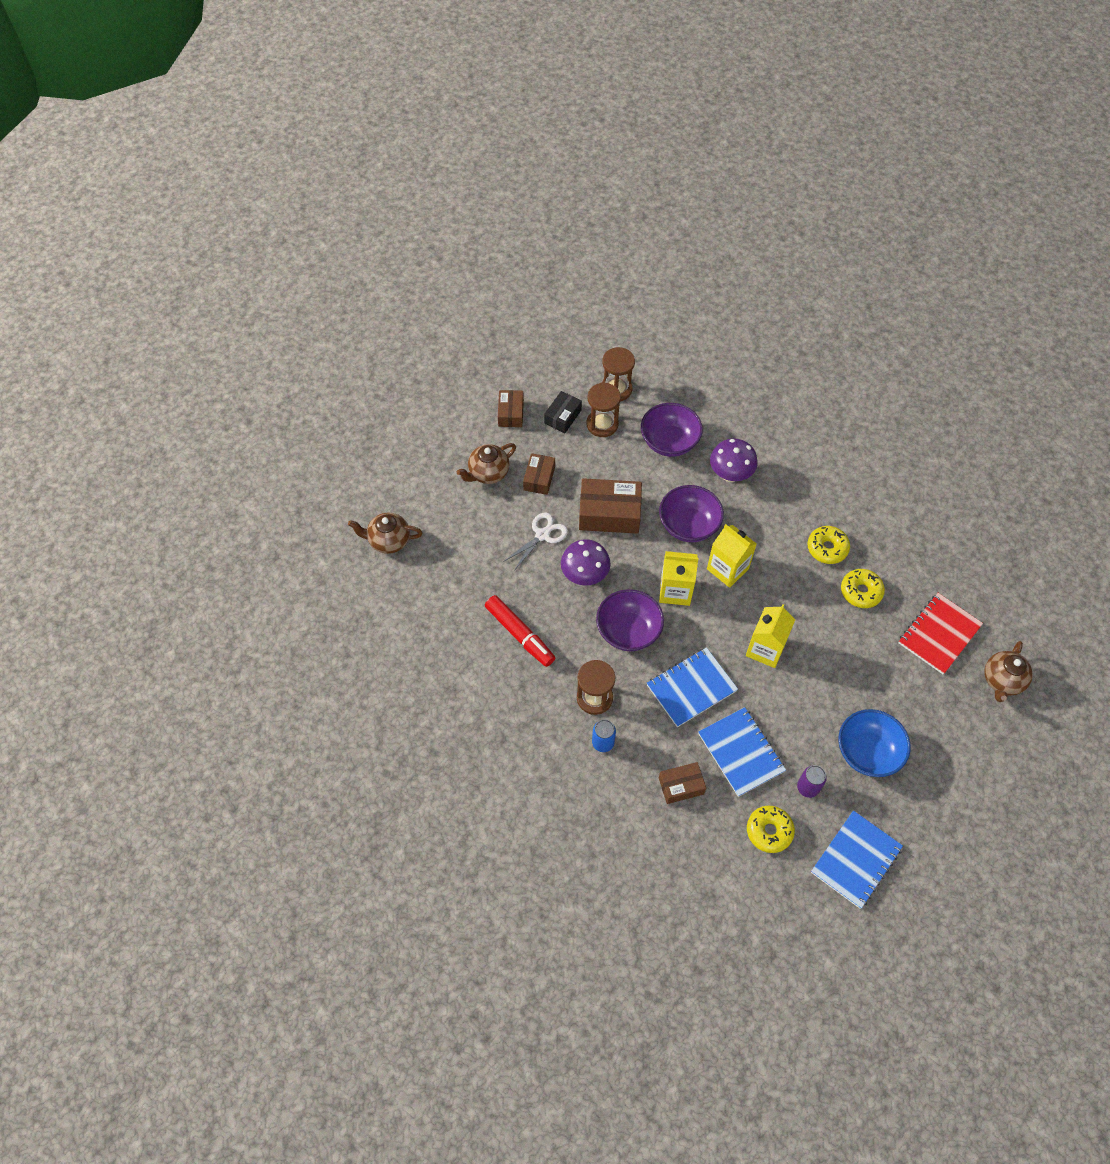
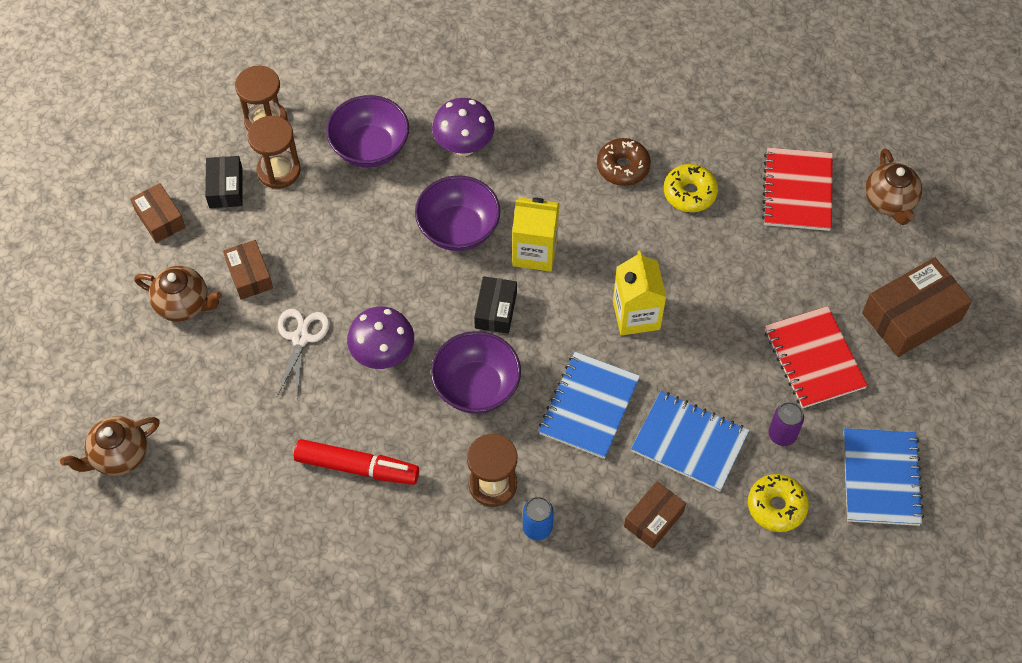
camera: 35 degrees left, 0 degrees up
(488, 473) = (183, 304): brown teapot -> brown teapot turned 90 degrees counterclockwise
(609, 513) = (360, 268): brown box -> brown box (911, 316)
(675, 590) = (495, 310): yellow carton -> black box
(827, 548) = (623, 167): yellow donut -> brown donut
(867, 752) = (814, 359): blue bowl -> red notebook

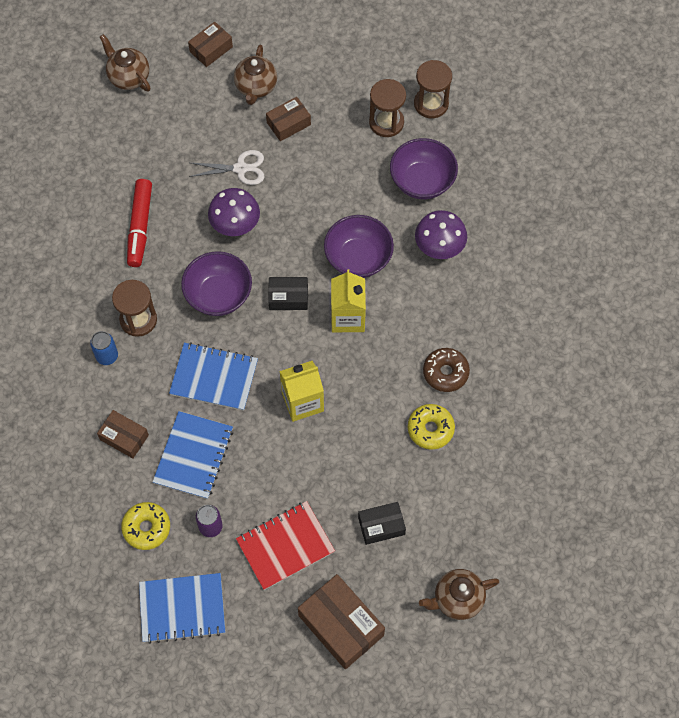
camera: 80 degrees right, 5 degrees up
(160, 219) = (326, 55): brown box -> brown box (211, 49)
(225, 188) = (363, 91): black box -> black box (381, 526)
(797, 191) = (452, 518): red notebook -> none

